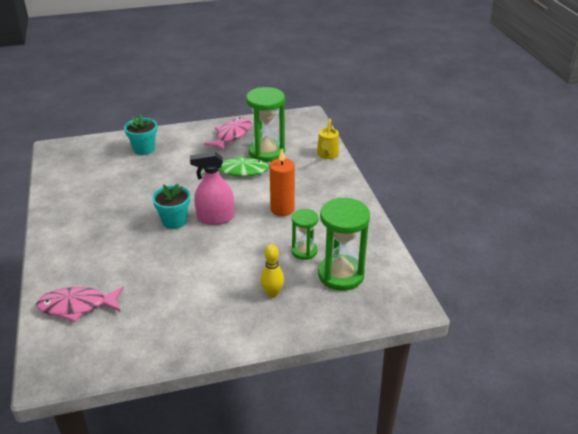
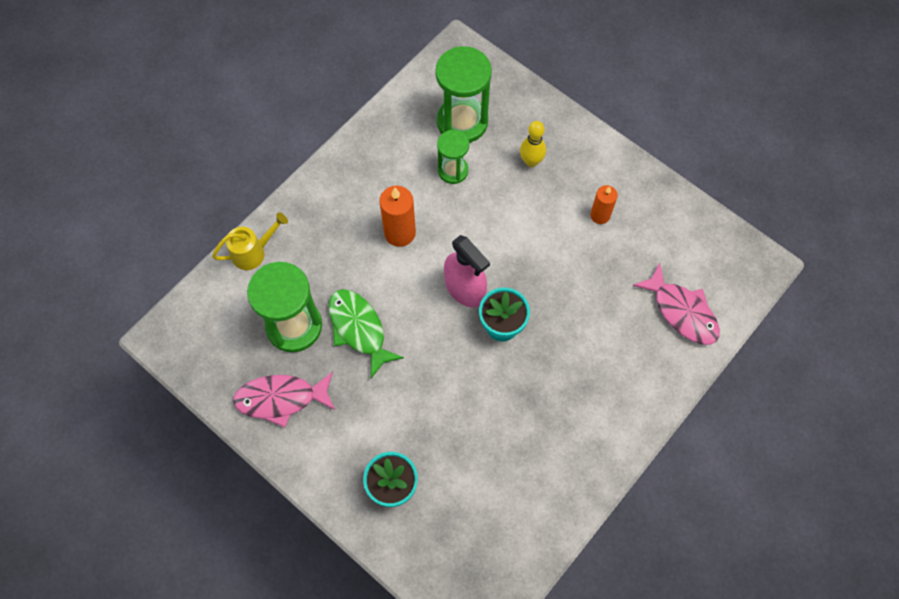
camera: 125 degrees left, 30 degrees up
(191, 306) = (600, 215): none -> orange candle

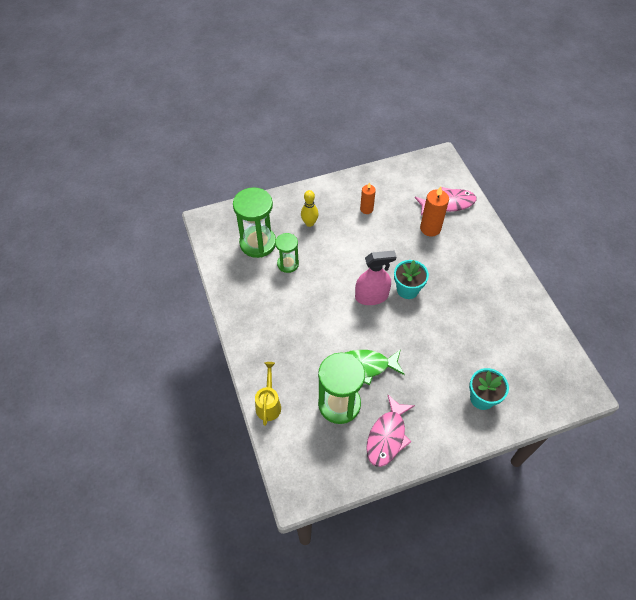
camera: 60 degrees left, 10 degrees down
(400, 233) = (311, 312): orange candle -> orange candle (430, 228)

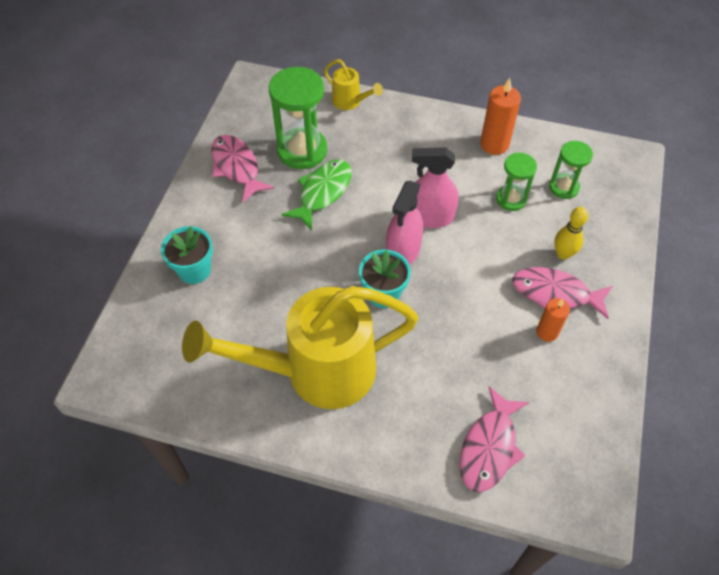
camera: 125 degrees right, 0 degrees up
(258, 243) = (564, 187): green hourglass -> green hourglass, size x0.58
(335, 296) = (430, 217): none -> pink spray bottle
(339, 215) = (555, 293): none -> pink fish
(430, 228) = (459, 388): orange candle -> orange candle (494, 144)
(479, 291) = (316, 371): none -> yellow watering can

